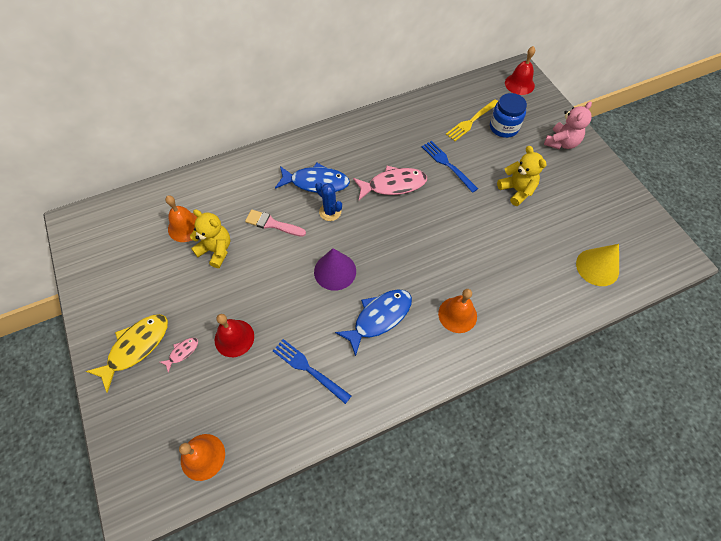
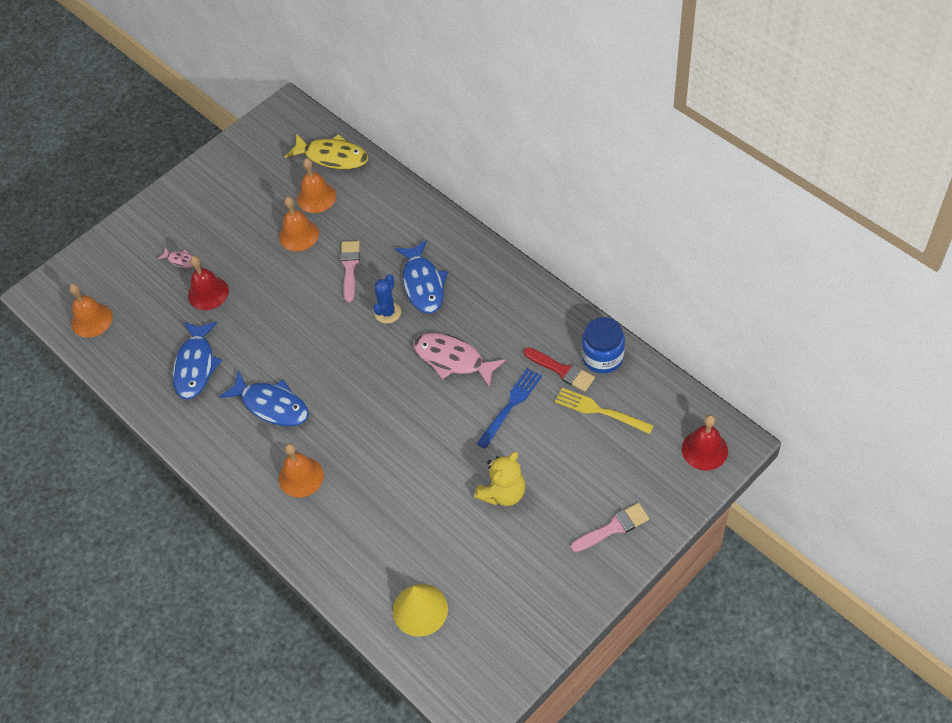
camera: 75 degrees right, 5 degrees down
(136, 347) = (174, 224): yellow fish -> yellow fish (332, 157)
(216, 250) = (298, 235): yellow teddy bear -> orange bell
(309, 369) = (195, 366): blue fork -> blue fish
(335, 271) = (313, 346): purple cone -> none
(393, 185) = (453, 359): pink fish -> pink fish turned 150 degrees clockwise
(431, 130) = (562, 370): none -> red brush
(504, 127) = (607, 451): blue jar -> blue jar (602, 357)
(561, 143) = (613, 528): pink teddy bear -> pink brush

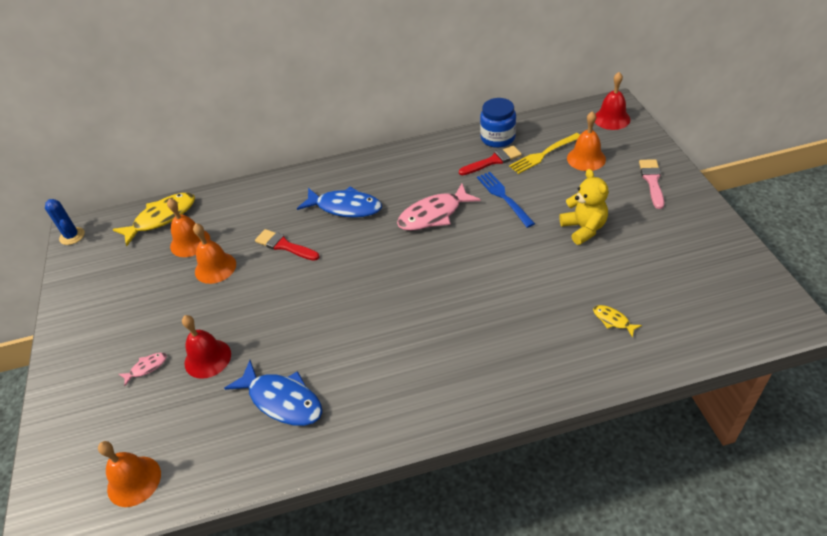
camera: 60 degrees left, 10 degrees down
(271, 405) = (380, 352): blue fish -> none
(301, 477) = (477, 358): orange bell -> orange bell (586, 158)
(350, 267) = (284, 246): pink brush -> red brush
(387, 312) = (353, 237): blue cactus -> blue cactus (72, 236)
(395, 562) = (613, 320): none -> yellow fish
(420, 609) = (672, 320): yellow cone -> none

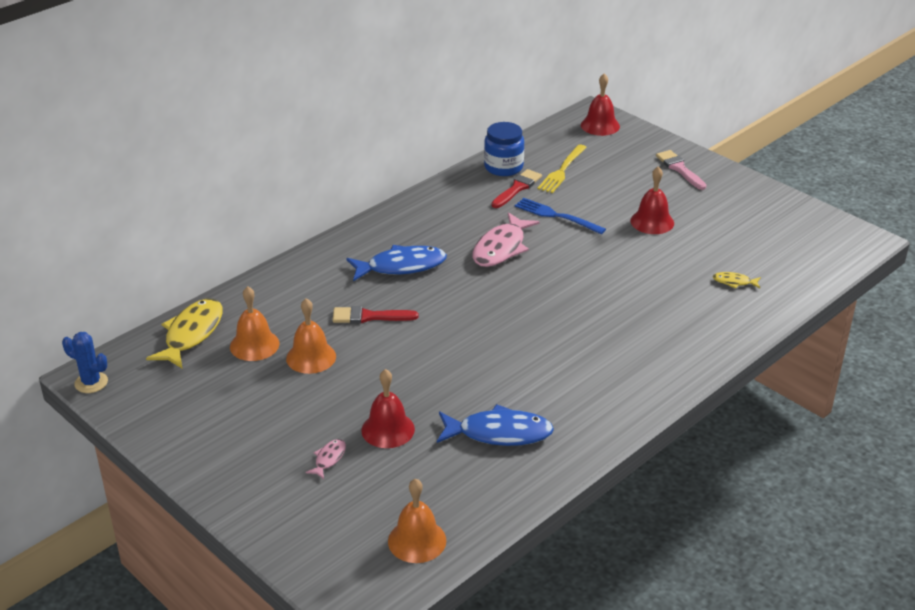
camera: 35 degrees left, 10 degrees down
(583, 228) = (652, 222): yellow teddy bear -> red bell
(586, 158) = (605, 165): orange bell -> none

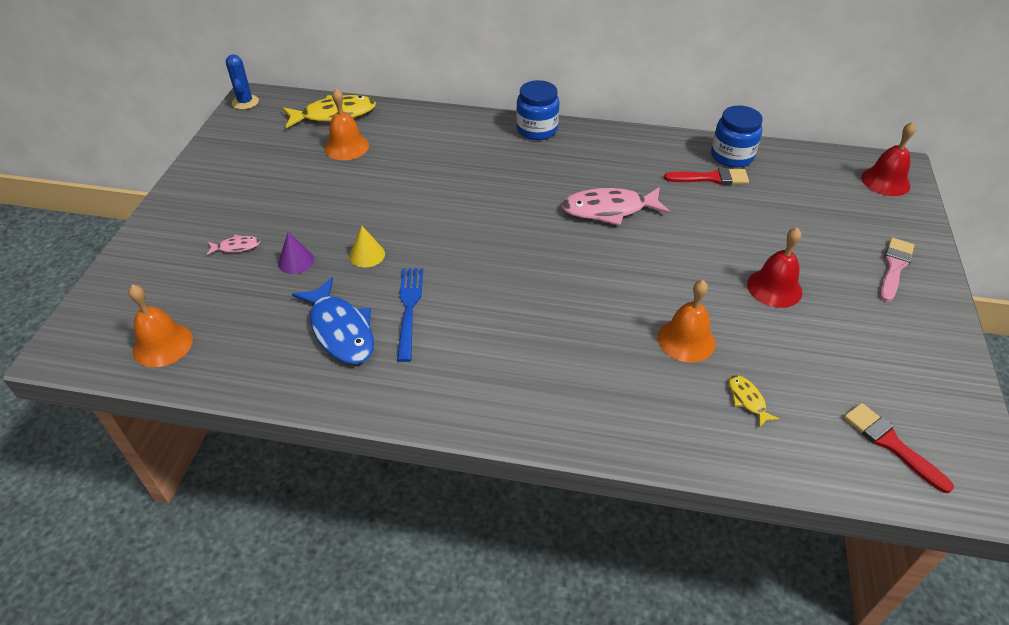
camera: 55 degrees right, 10 degrees up
(311, 357) = (355, 179): orange bell -> orange bell (686, 340)
(360, 235) = (537, 129): none -> blue jar
(369, 317) = (434, 183): red brush -> red brush (891, 444)
(388, 429) = (296, 261): red bell -> purple cone
(401, 266) = (519, 168): blue fish -> none
(422, 387) = (367, 255): none -> yellow cone
(556, 216) = (699, 220): blue fork -> blue fork (409, 309)
(562, 171) = (776, 191): yellow fork -> none

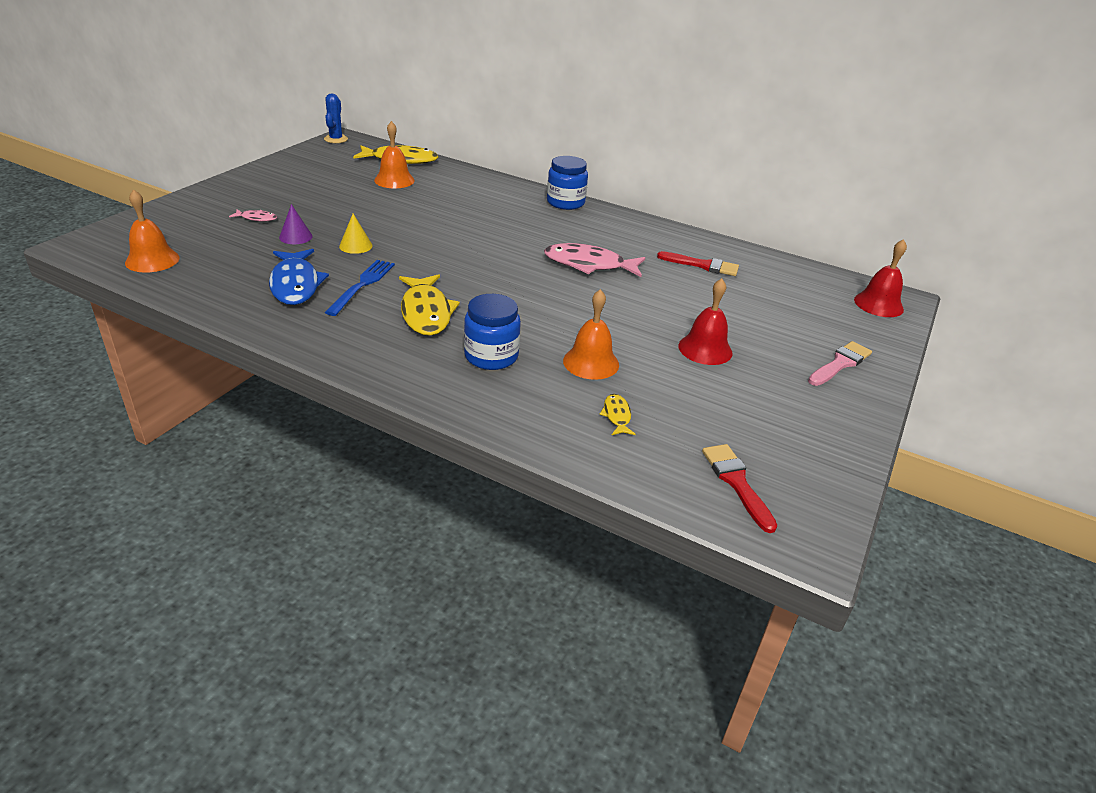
camera: 15 degrees right, 10 degrees down
(495, 326) = (426, 313): none -> yellow fish
(732, 156) = (734, 255): blue jar -> blue jar (491, 356)

